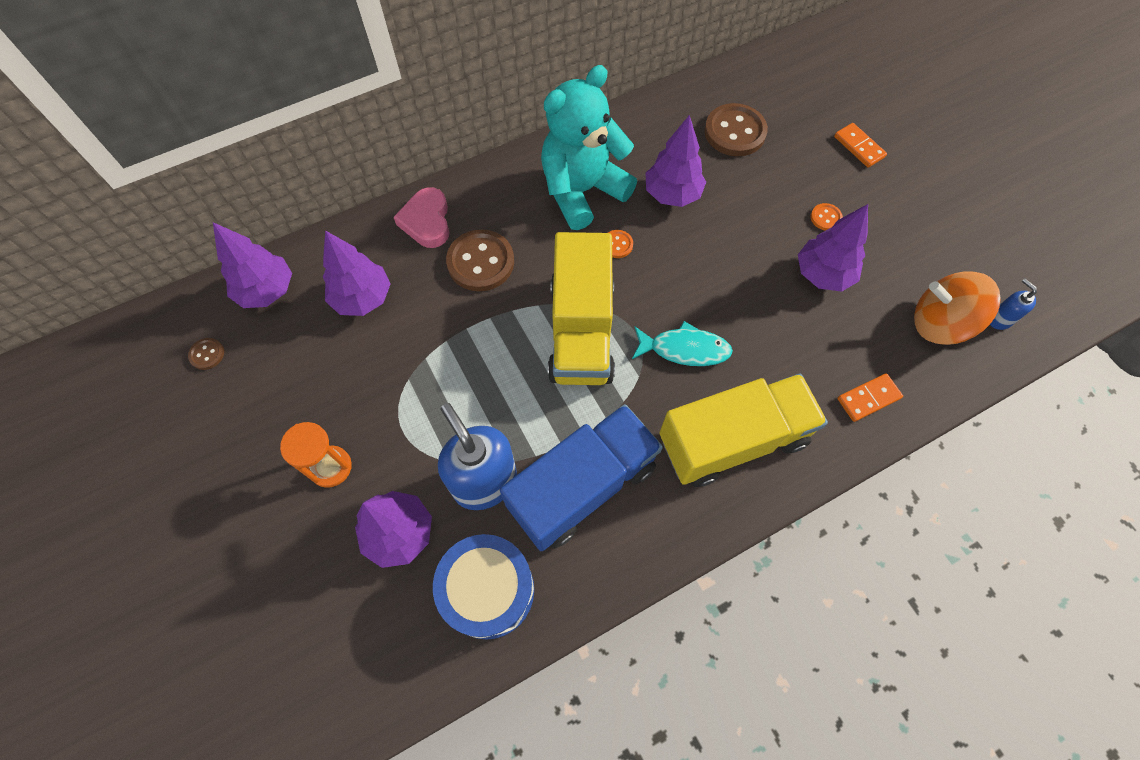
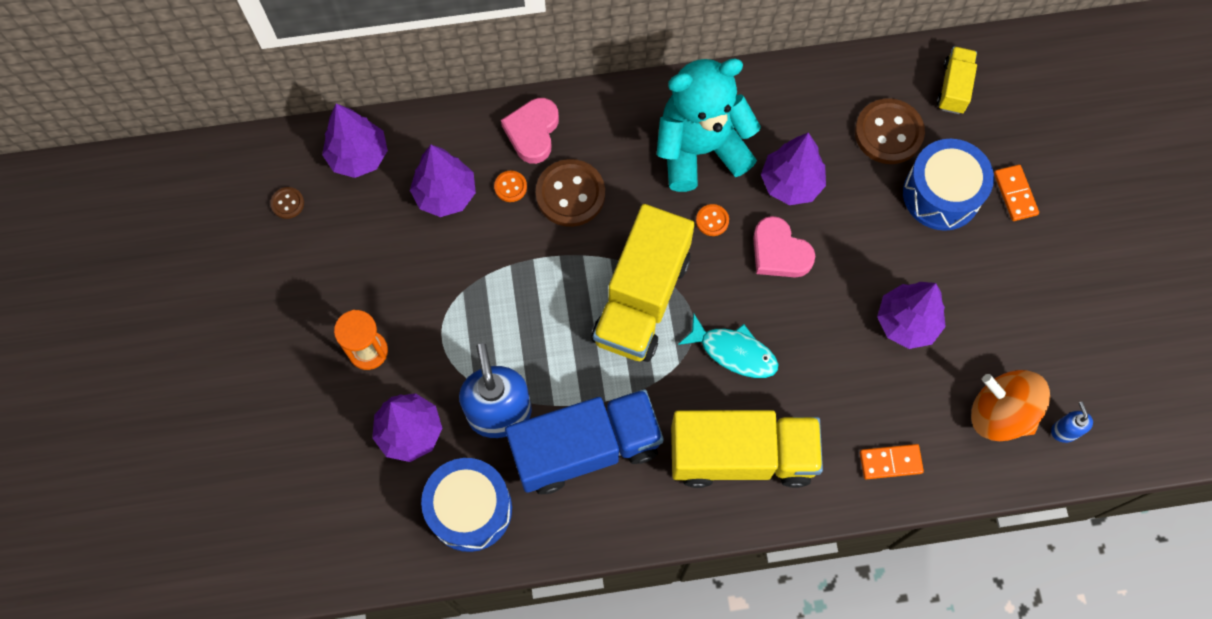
camera: 20 degrees right, 5 degrees up
(687, 252) = (779, 252): none -> pink heart
(770, 84) = (954, 87): none -> yellow truck
(800, 165) = (941, 194): none -> blue drum
(825, 218) = (939, 262): orange button -> orange button (510, 187)

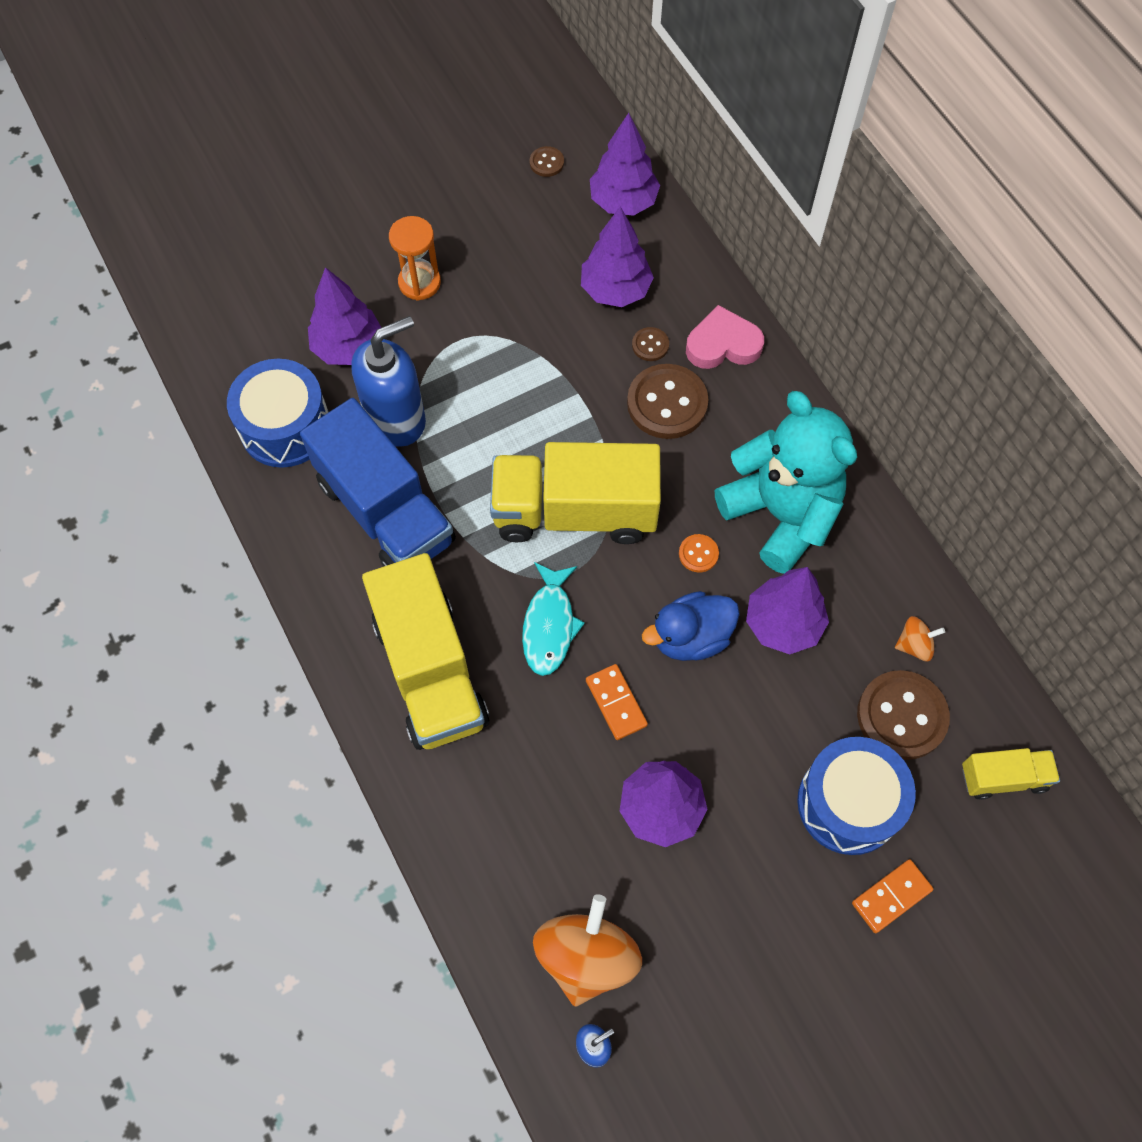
camera: 70 degrees right, 5 degrees down
(510, 187) = (650, 345): orange button -> brown button
(779, 252) = (690, 637): pink heart -> blue duck
(838, 102) = (914, 645): none -> orange spinning top
(890, 462) = (478, 839): orange domino -> orange domino (616, 703)

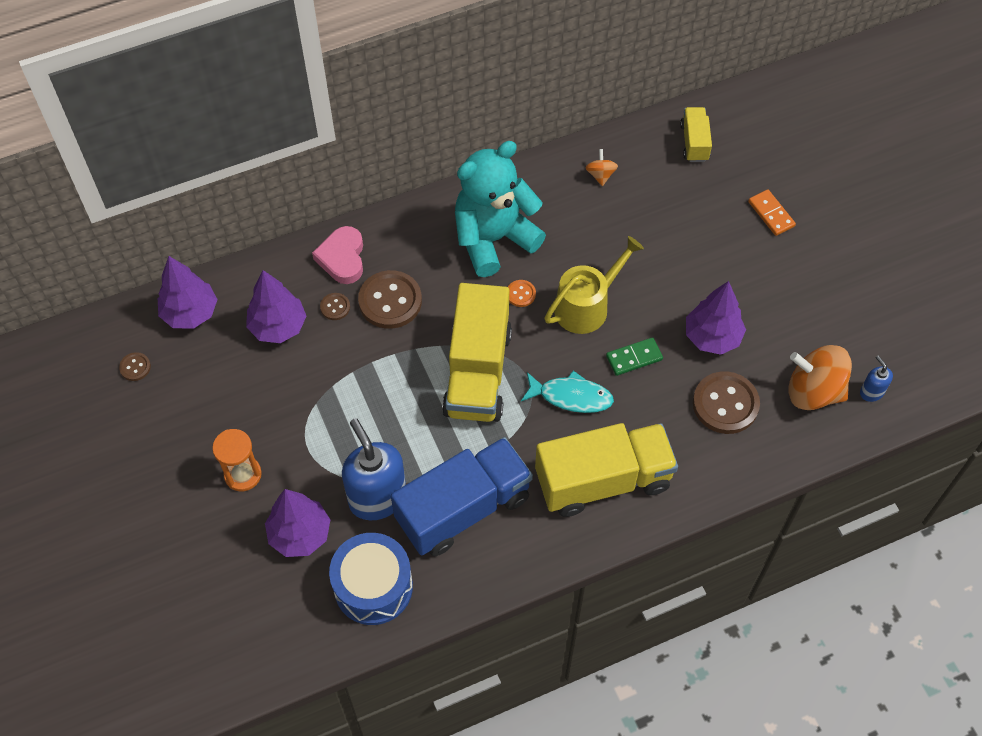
camera: 85 degrees left, 5 degrees down
(616, 703) = (634, 358): orange domino -> green domino
(690, 637) = (586, 306): blue duck -> yellow watering can
(783, 624) = (580, 248): purple tree -> none
(848, 803) = (710, 228): blue drum -> none
(901, 716) = (650, 190): brown button -> brown button (725, 404)

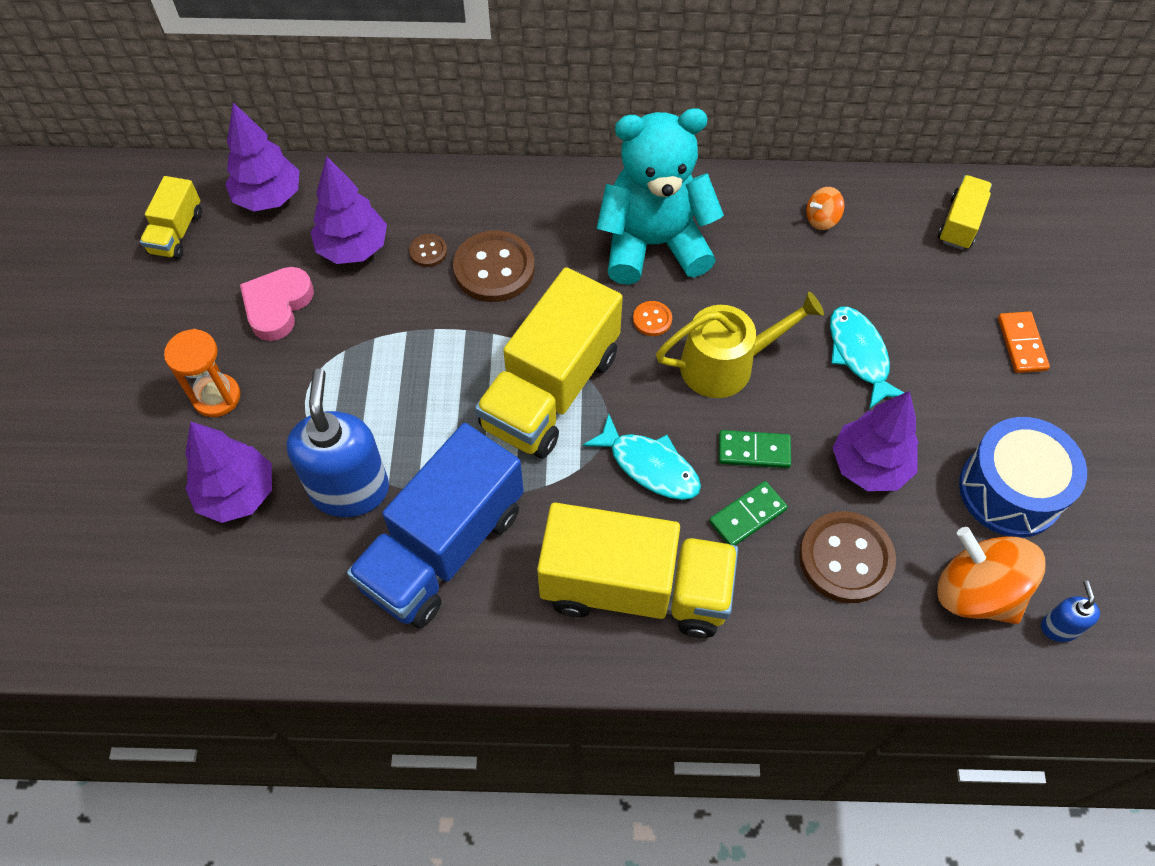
camera: 25 degrees right, 0 degrees up
(135, 367) = (176, 232): brown button -> yellow truck
(342, 258) = (467, 201): pink heart -> pink heart (277, 306)
(373, 587) = (283, 596): blue drum -> blue drum (1010, 490)
(463, 508) = (443, 547): blue truck -> blue truck turned 135 degrees clockwise
(600, 175) = (822, 219): orange spinning top -> orange spinning top turned 135 degrees counterclockwise
(651, 402) = (747, 516): none -> green domino
(671, 263) = (859, 355): none -> turquoise fish

